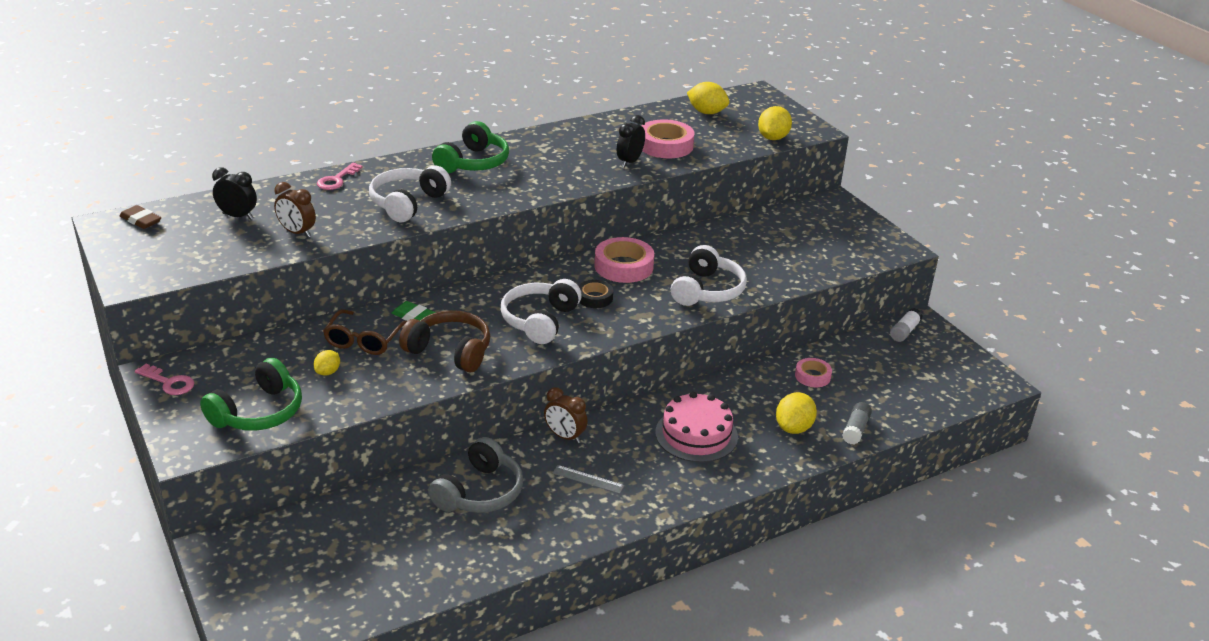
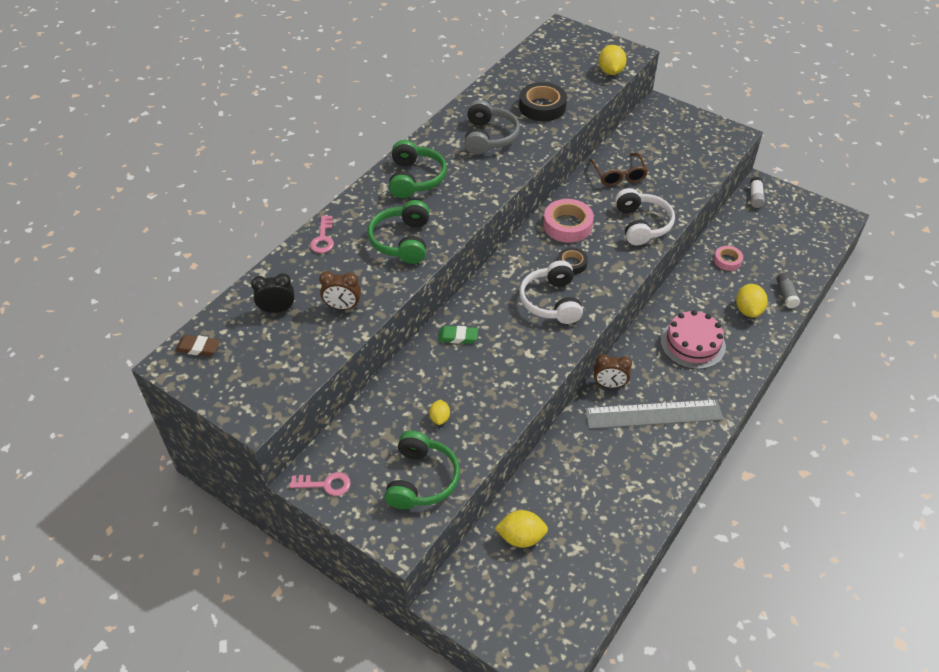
camera: 25 degrees left, 15 degrees up
(364, 340) = (440, 376): brown glasses -> brown glasses (618, 175)
(407, 203) = (402, 241): white headphones -> green headphones
(450, 351) = (512, 358): brown headphones -> none
(480, 492) = (591, 460): grey headphones -> grey headphones (489, 137)
(588, 479) = (653, 414): grey ruler -> grey ruler, size x2.36
(629, 162) = (531, 134): black clock -> none
(665, 145) = (542, 107): pink tape -> black tape
(706, 112) = (543, 62): yellow lemon -> yellow lemon (521, 537)

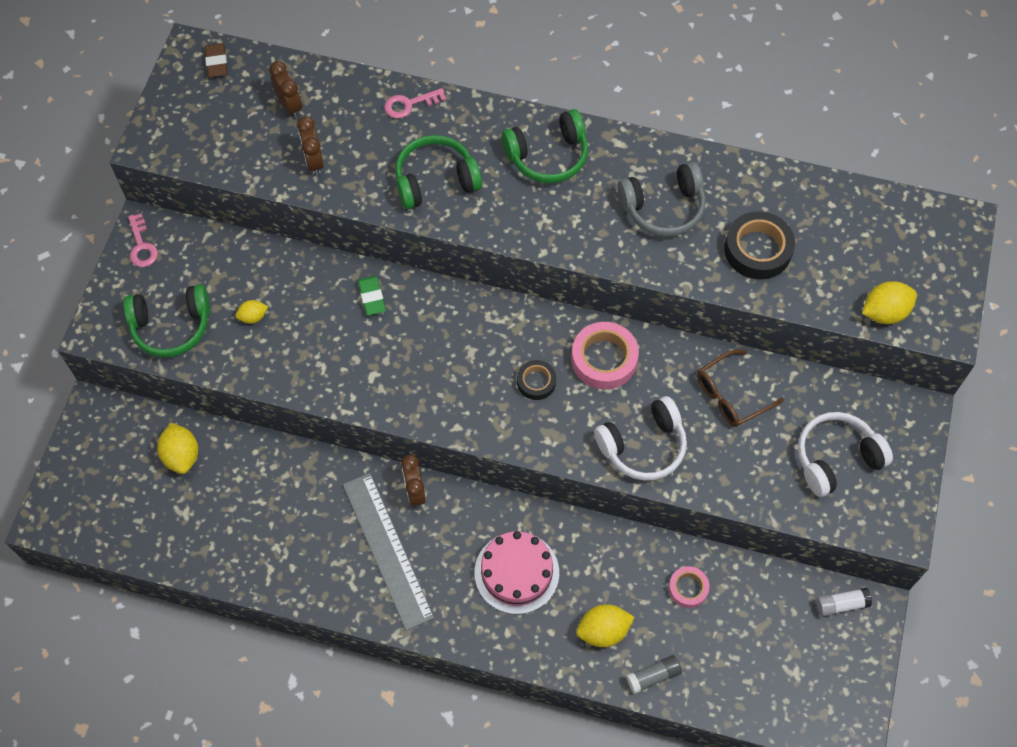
camera: 70 degrees right, 15 degrees up
(277, 309) = (290, 106): black clock -> brown clock
(551, 301) = (463, 377): white headphones -> white headphones (836, 458)

